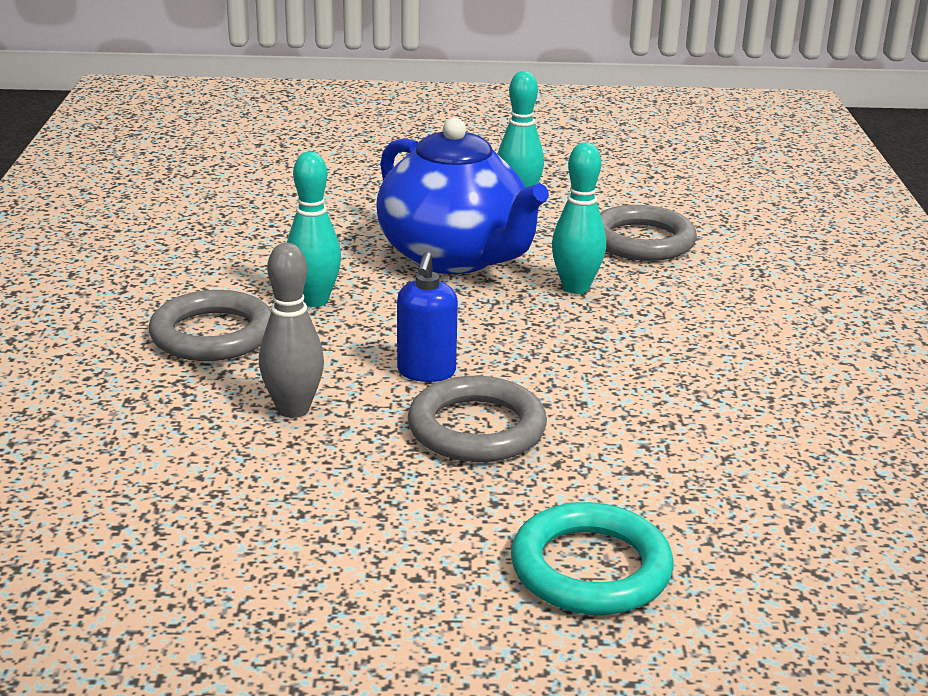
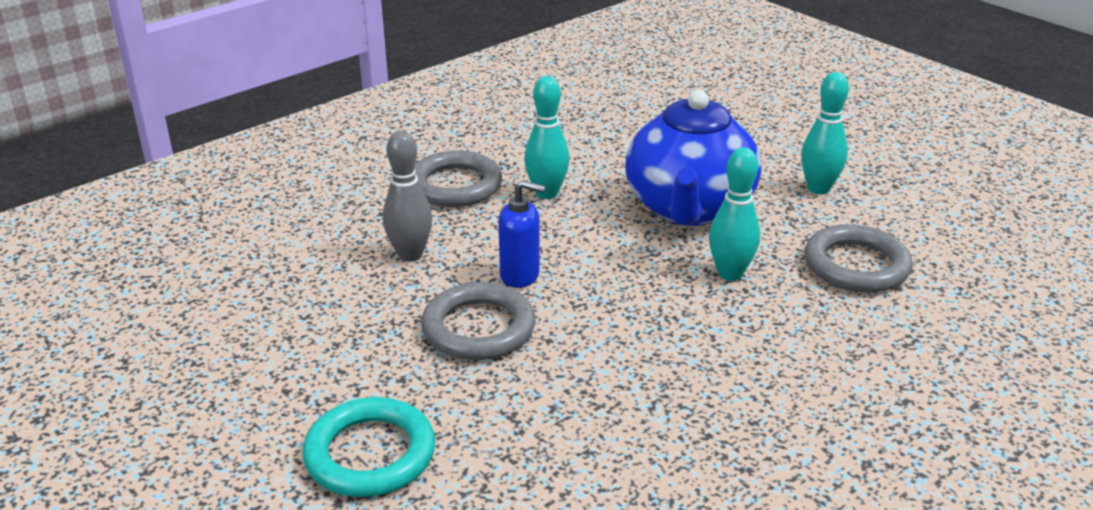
camera: 50 degrees right, 5 degrees up
(426, 372) = (520, 275): blue soap dispenser -> blue soap dispenser turned 135 degrees counterclockwise

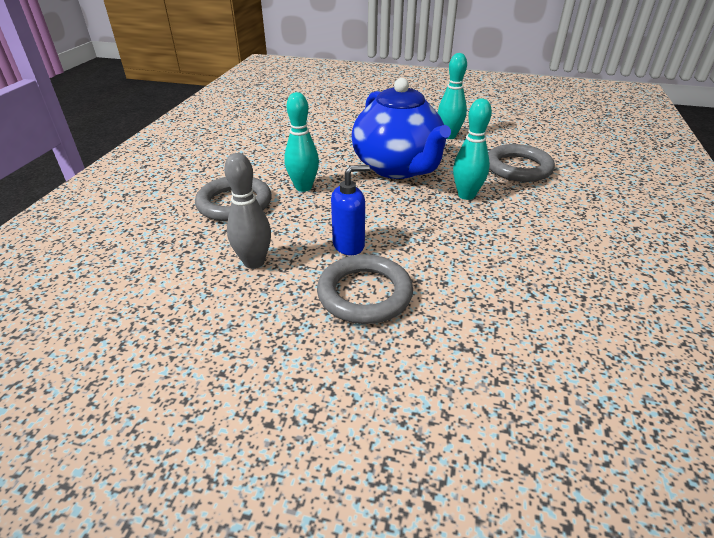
camera: 35 degrees left, 5 degrees up
(370, 454) = (403, 440): turquoise ring -> none

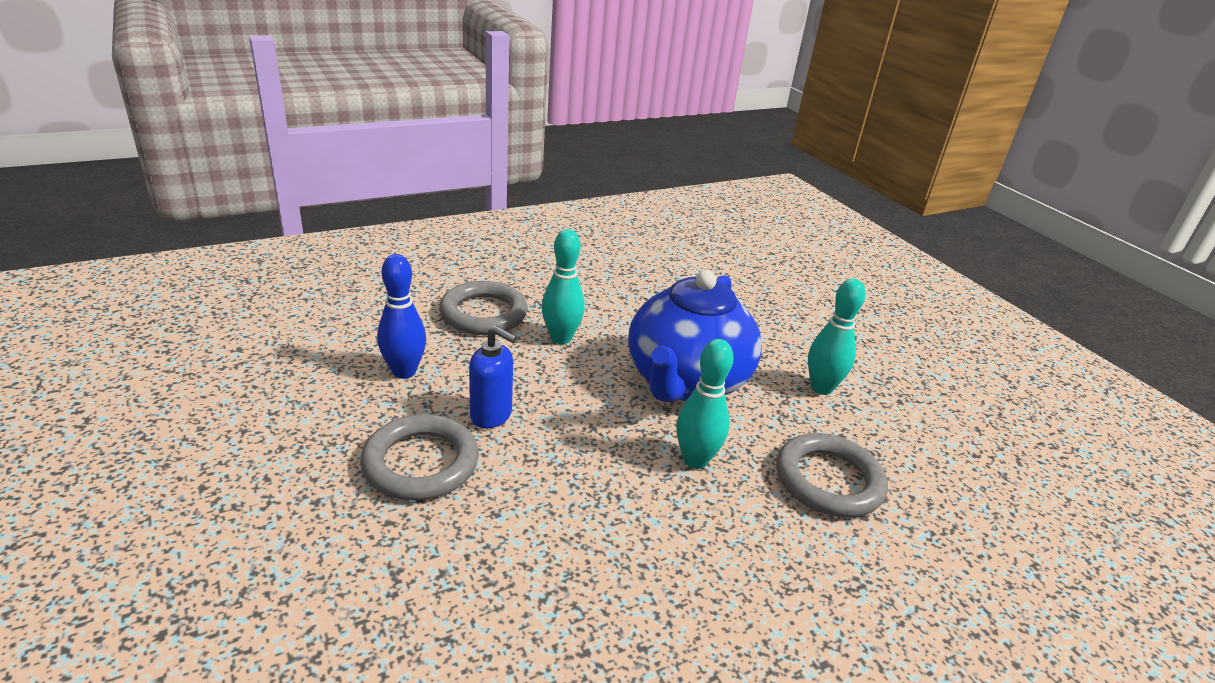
camera: 45 degrees right, 5 degrees down
(254, 262) = (404, 372): grey bowling pin -> blue bowling pin

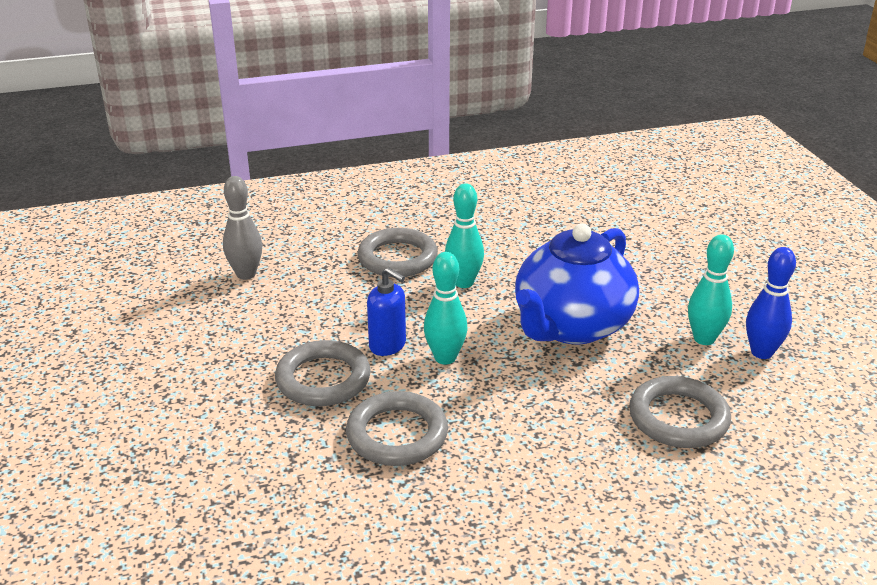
camera: 15 degrees right, 0 degrees up
(311, 338) = (246, 274): none -> grey bowling pin
(404, 372) = (320, 306): blue bowling pin -> blue bowling pin (761, 352)
(523, 530) = (397, 434): none -> grey ring
(695, 460) = (559, 393): turquoise bowling pin -> turquoise bowling pin (445, 358)

